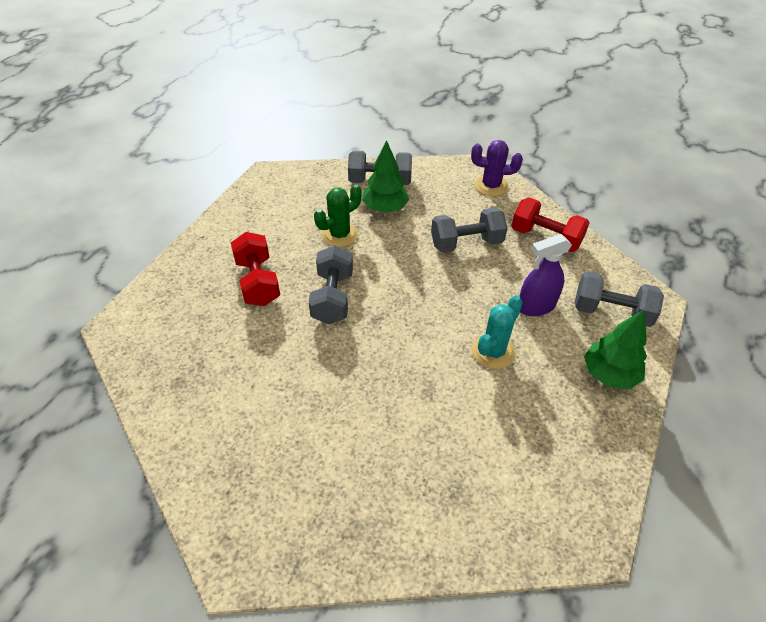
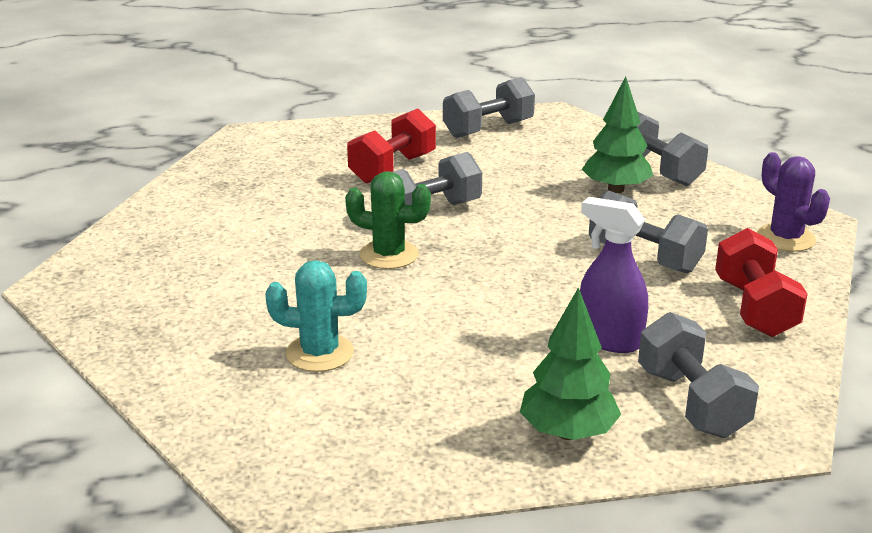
camera: 55 degrees right, 20 degrees down
(255, 211) = (488, 129): none -> grey dumbbell
(339, 235) = (528, 181): green cactus -> green cactus (389, 255)
(493, 352) = (486, 333): turquoise cactus -> turquoise cactus (319, 353)

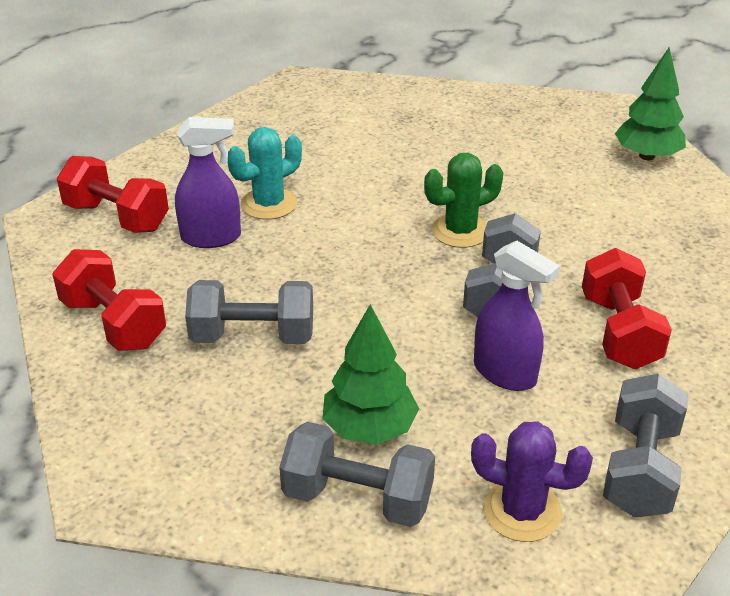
camera: 140 degrees right, 10 degrees up
(319, 353) = (388, 144): turquoise cactus -> turquoise cactus (269, 204)
(496, 179) = (505, 373): none -> purple spray bottle
(568, 433) = (182, 166): green tree -> green tree (647, 156)
(691, 402) = (117, 217): grey dumbbell -> red dumbbell
(785, 238) = (128, 442): purple cactus -> purple cactus (522, 511)

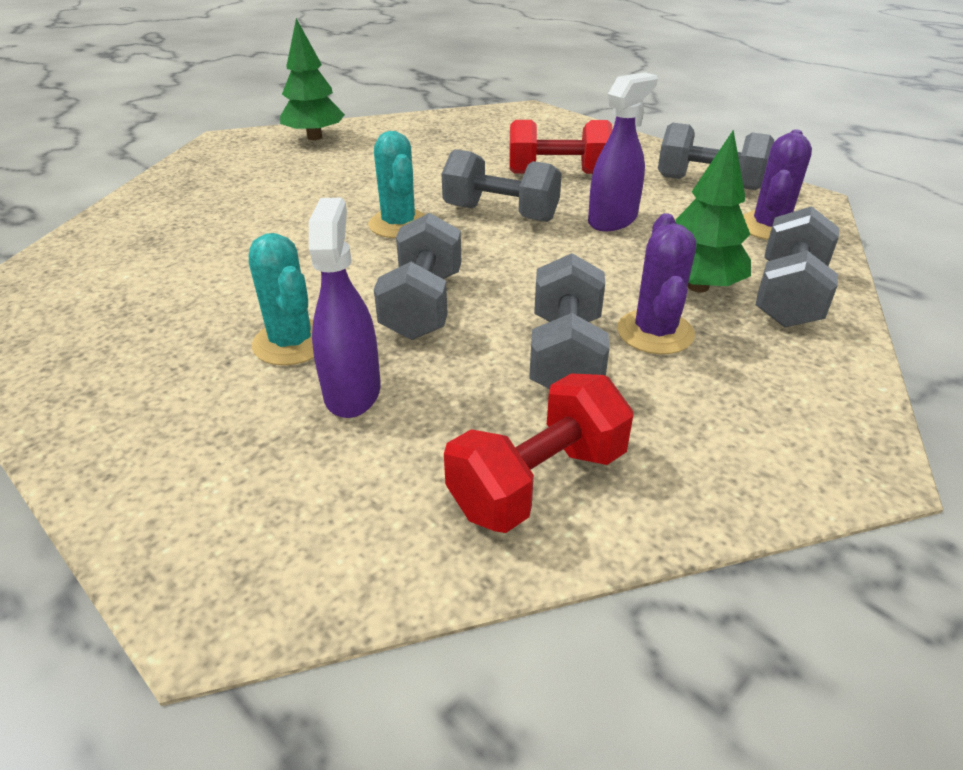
camera: 85 degrees left, 0 degrees up
(117, 217) = (255, 500): red dumbbell -> none
(287, 391) = (655, 332): none -> purple cactus
(322, 257) = (423, 305): none -> grey dumbbell
(460, 231) = (399, 224): green cactus -> turquoise cactus

